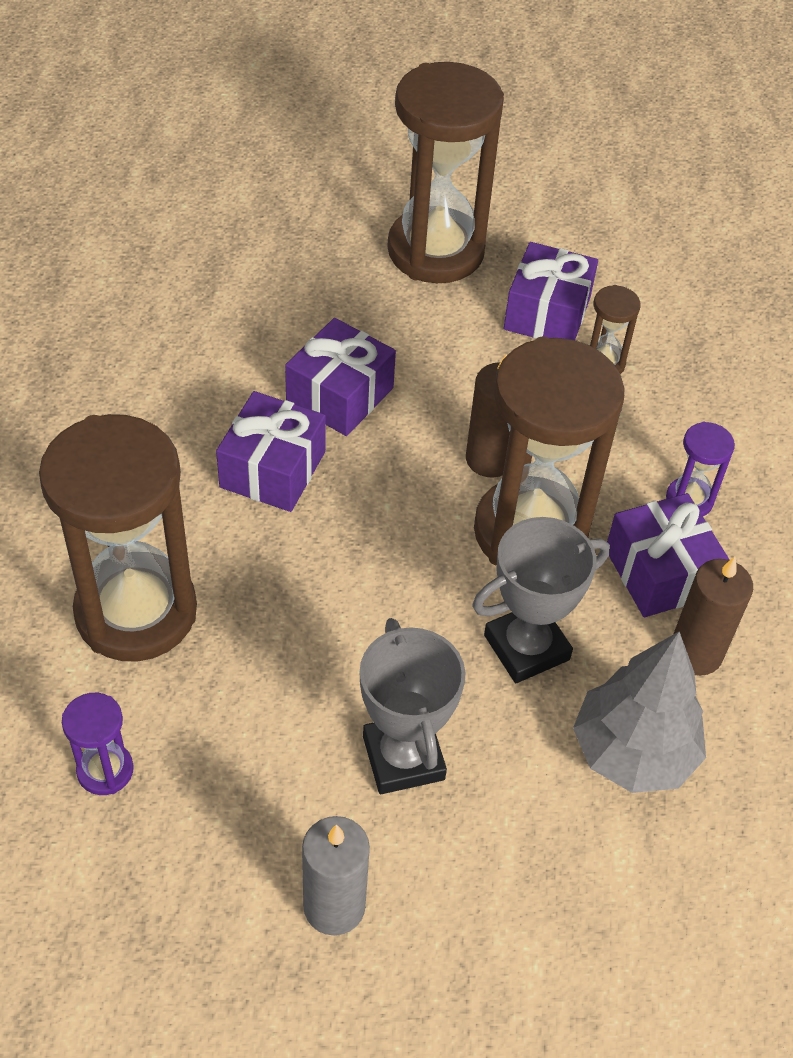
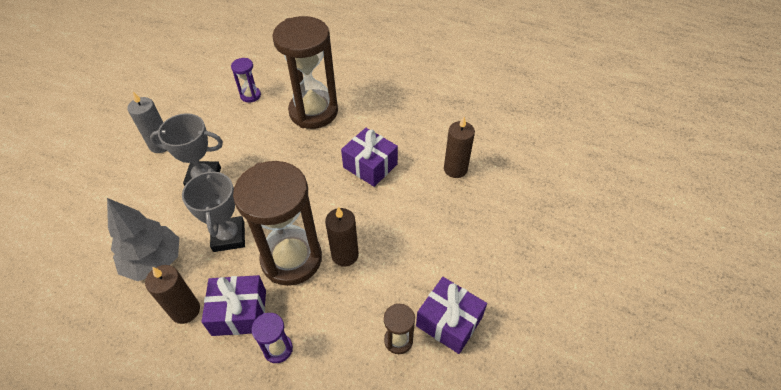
camera: 110 degrees right, 0 degrees up
(242, 343) = (455, 169): none -> brown candle
(340, 395) = (409, 200): purple gift -> none
(435, 251) = (515, 274): brown hourglass -> none

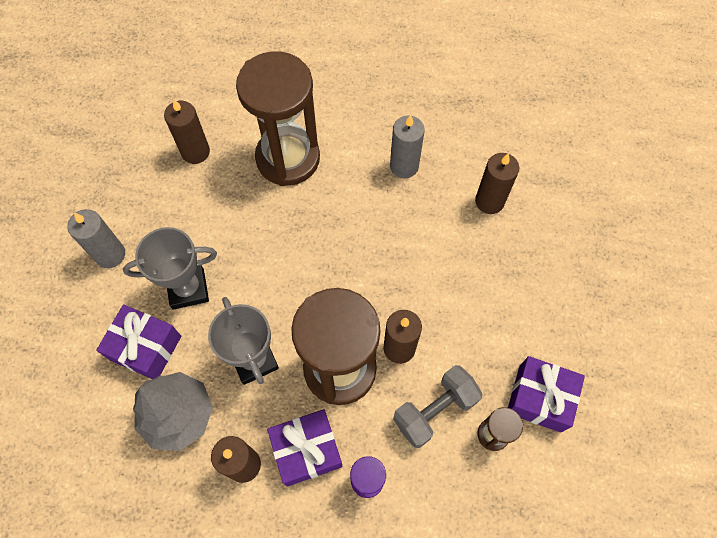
camera: 15 degrees left, 15 degrees up
(250, 95) = (195, 152): purple hourglass -> brown candle
(356, 308) = (434, 410): none -> grey dumbbell
(370, 165) = (387, 221): purple gift -> purple gift (145, 348)
(397, 133) = (404, 166): none -> grey candle

